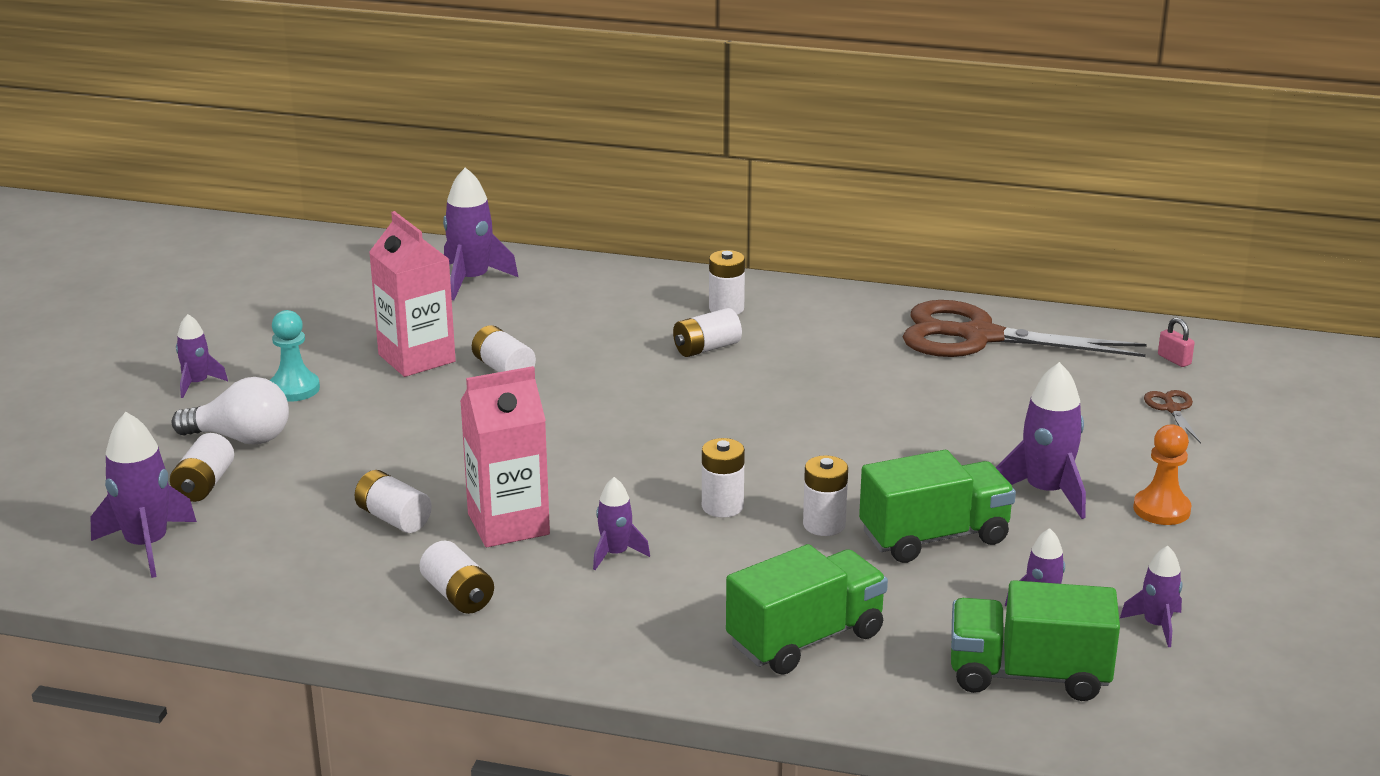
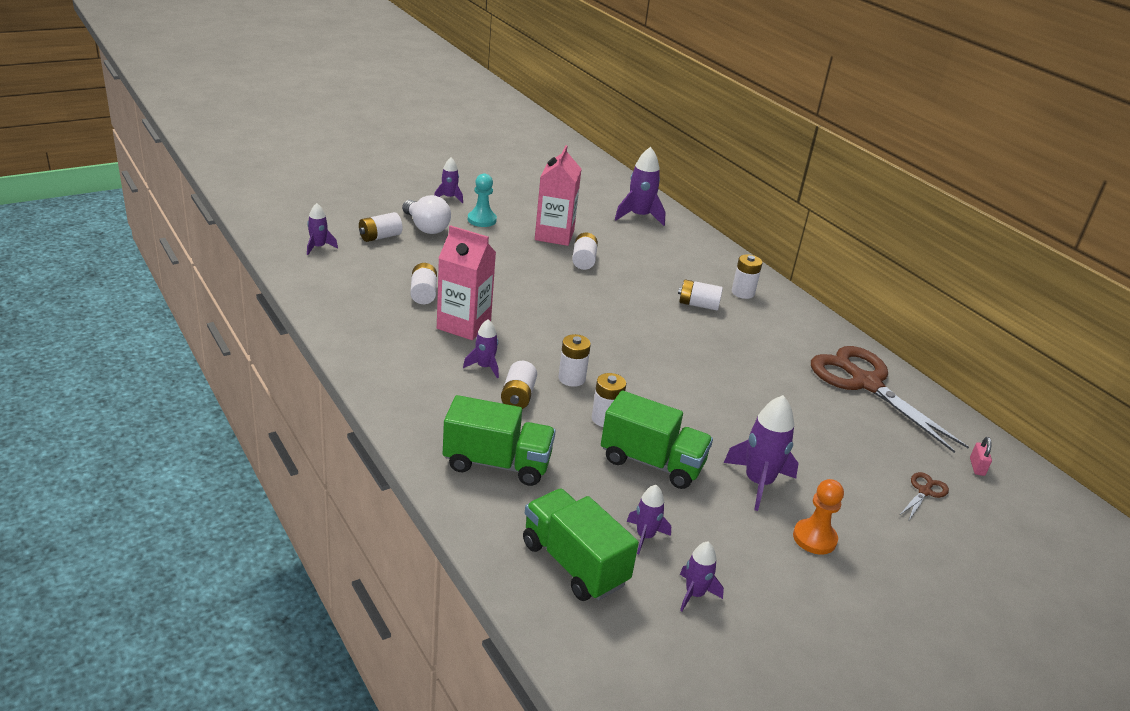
camera: 40 degrees right, 5 degrees up
(147, 545) = (318, 247): purple rocket -> purple rocket, size x0.58
(458, 595) = (389, 340): white battery -> white battery (518, 396)

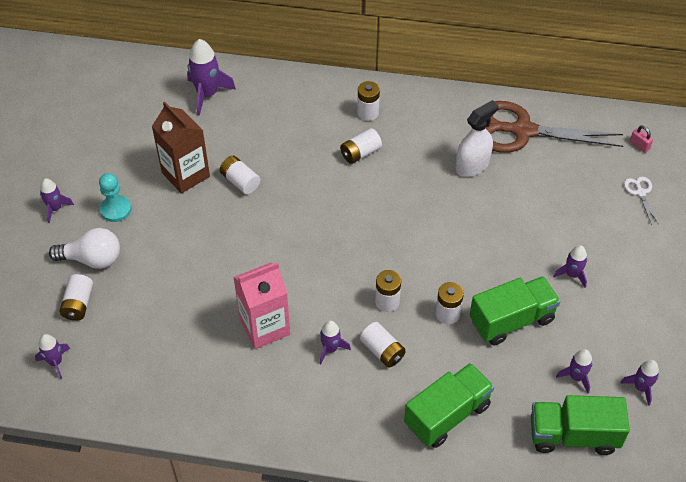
camera: 45 degrees left, 20 degrees up
(423, 293) = (196, 327): white battery -> none
(554, 235) = (185, 174): pink carton -> brown carton
(758, 482) = (572, 274): purple rocket -> purple rocket, size x0.58
(781, 369) = (472, 165): none -> white spray bottle
(814, 538) = (639, 286): orange pawn -> none
(924, 491) = (640, 193): brown scissors -> white scissors

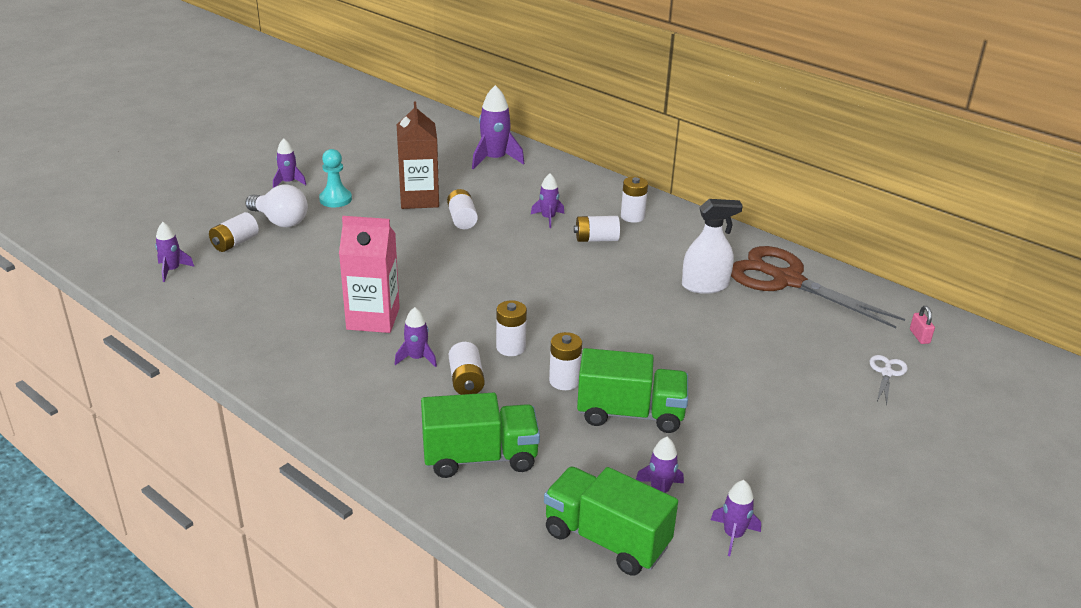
camera: 30 degrees right, 20 degrees down
(572, 274) = (738, 406): purple rocket -> purple rocket (548, 218)

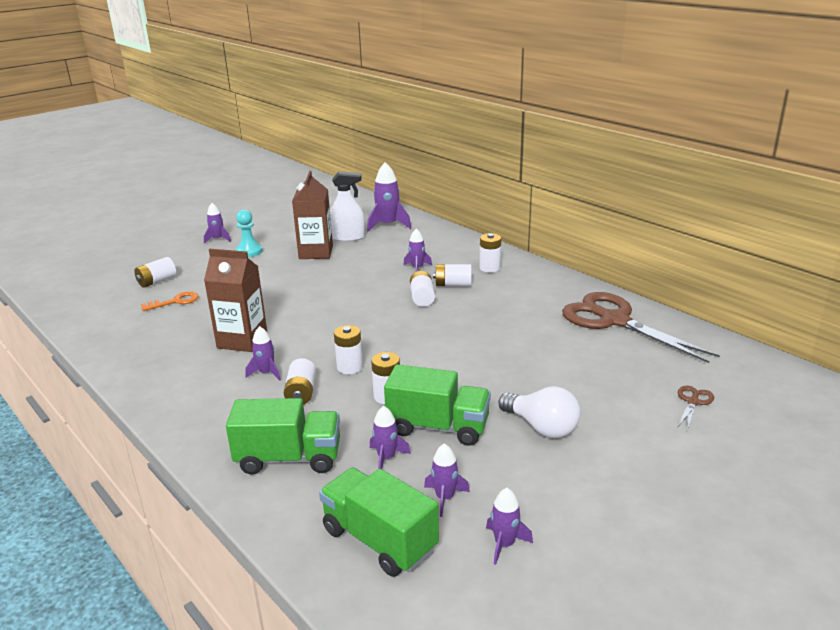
camera: 10 degrees right, 5 degrees down
(172, 270) = (99, 300): purple rocket -> purple rocket (386, 458)
(270, 270) = (175, 301): none -> orange key
(280, 221) = (199, 266): white light bulb -> white light bulb (541, 427)
(373, 318) = (242, 340): pink carton -> brown carton
(462, 219) = (345, 267): white battery -> white battery (422, 298)
(705, 285) = (538, 323): white spray bottle -> white spray bottle (347, 237)
(886, 373) = (693, 402): white scissors -> brown scissors
(919, 336) = (732, 371): pink padlock -> none

